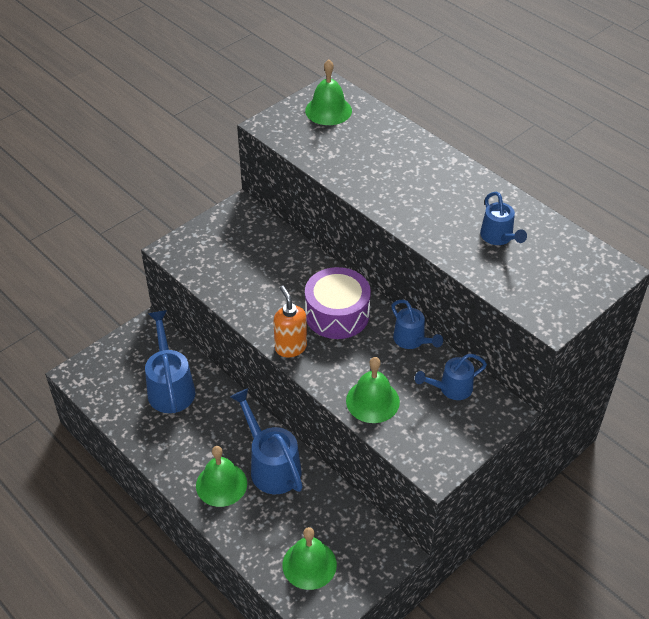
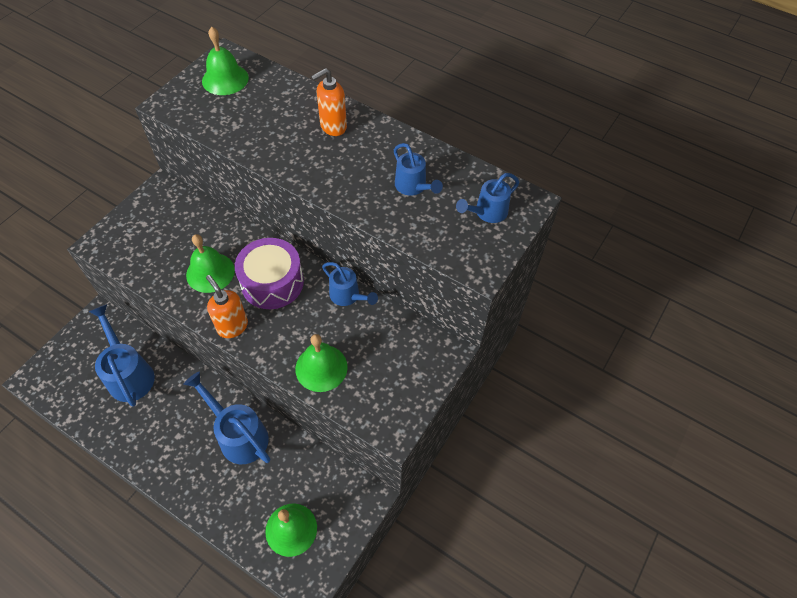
camera: 15 degrees left, 10 degrees up
(221, 484) = (194, 465): green bell -> green bell (210, 272)
(428, 170) = (333, 127): none -> orange soap dispenser
(451, 388) = (393, 339): blue watering can -> blue watering can (487, 212)

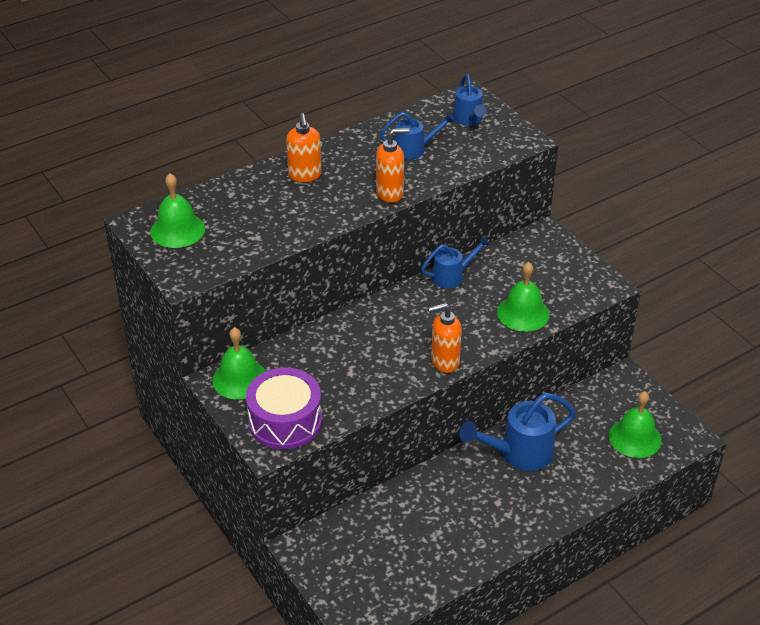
camera: 65 degrees left, 15 degrees down
(129, 374) = (398, 530): blue watering can -> none
(210, 272) = (366, 364): green bell -> green bell (240, 379)
(272, 282) = (406, 322): purple drum -> purple drum (285, 421)
(336, 191) = (390, 193): none -> orange soap dispenser

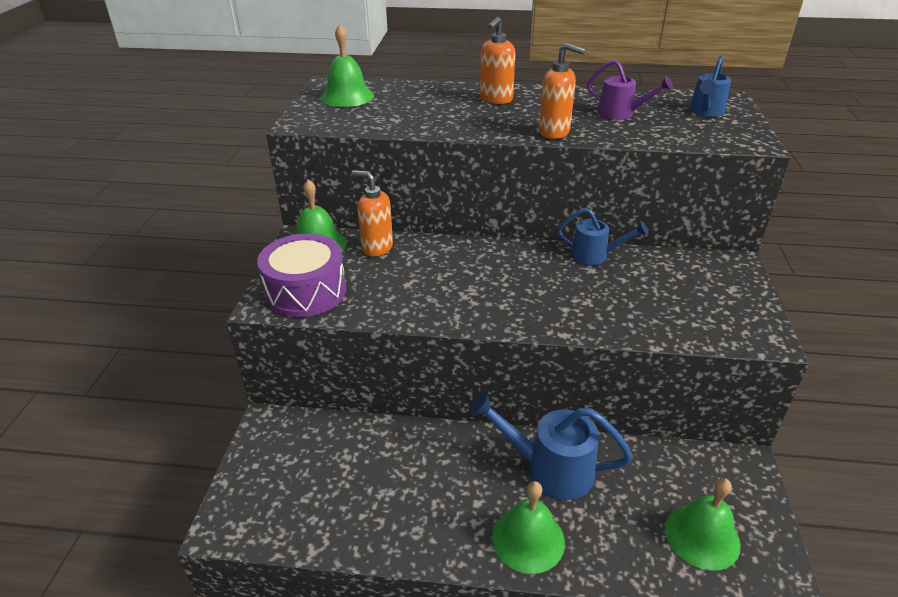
camera: 40 degrees right, 5 degrees down
(414, 149) = (621, 114): blue watering can -> purple watering can
(444, 362) = (502, 318): orange soap dispenser -> orange soap dispenser (377, 247)
(523, 313) = (635, 317): green bell -> green bell (528, 539)

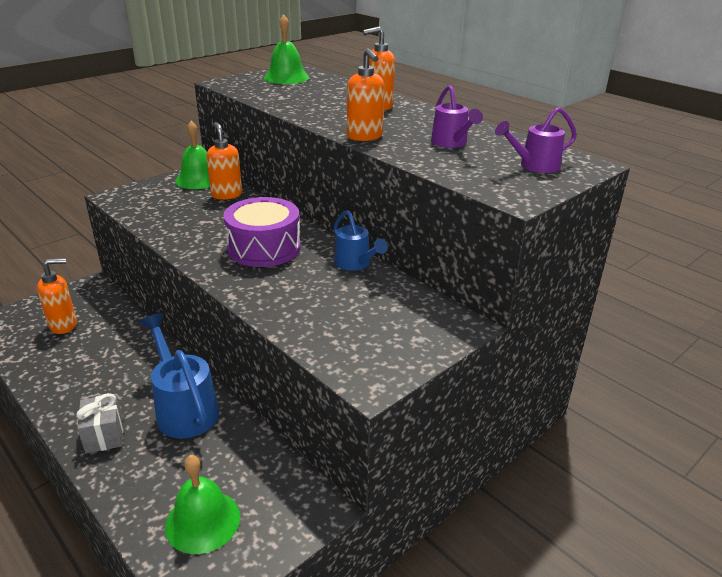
camera: 40 degrees right, 5 degrees down
(306, 291) = (145, 199): purple drum -> purple drum (264, 248)
(311, 479) = (64, 325): none -> orange soap dispenser
(528, 539) = (104, 435): green bell -> grey gift
(705, 112) = (534, 166): blue watering can -> purple watering can

